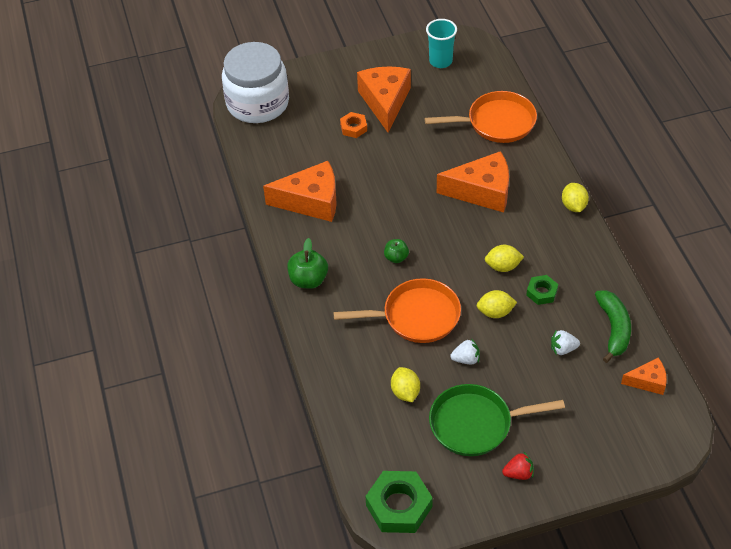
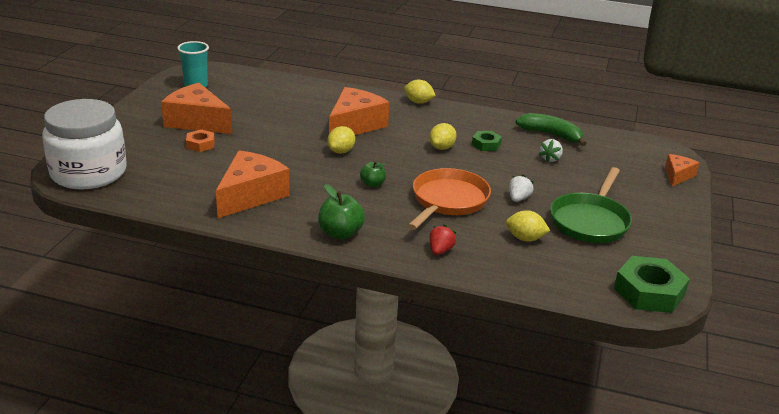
camera: 60 degrees left, 20 degrees down
(495, 312) = (484, 168): yellow lemon -> yellow lemon (341, 151)
(496, 122) = (295, 94): orange pan -> none
(518, 473) = (657, 223): red strawberry -> red strawberry (440, 250)
(648, 381) = (612, 143): orange cheese -> orange cheese (677, 176)

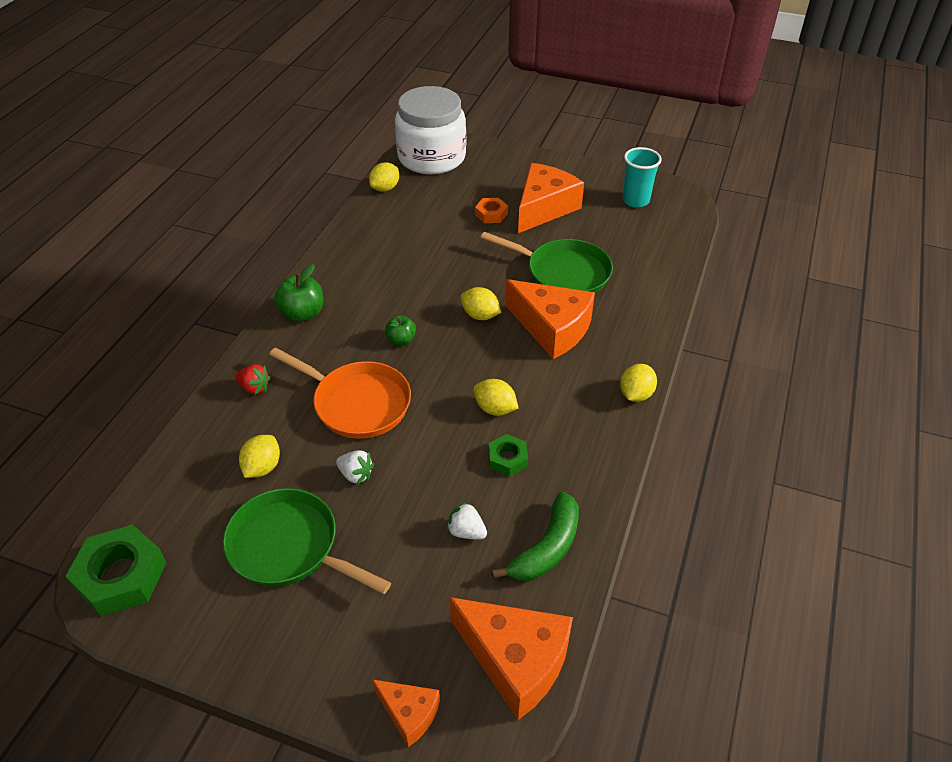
camera: 95 degrees right, 15 degrees up
(139, 197) = (385, 188): none -> yellow lemon
(251, 195) = (383, 252): orange cheese -> orange cheese (515, 661)
(289, 118) = (563, 273): none -> green pan

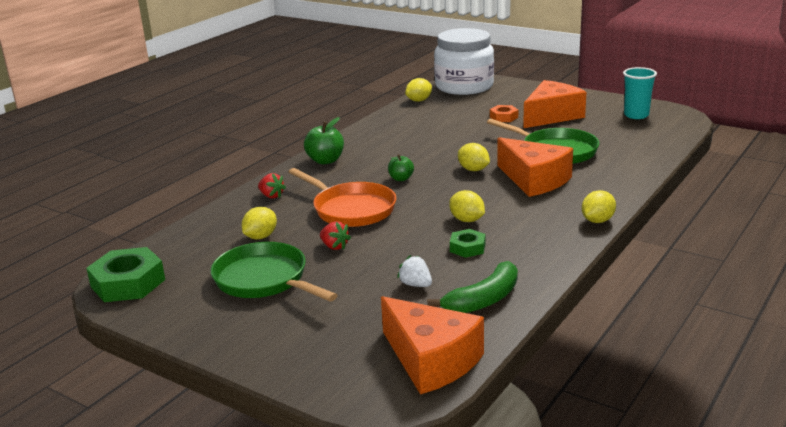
camera: 15 degrees right, 20 degrees down
(356, 475) = (334, 246): white strawberry -> red strawberry
(409, 713) = (326, 380): orange cheese -> none

